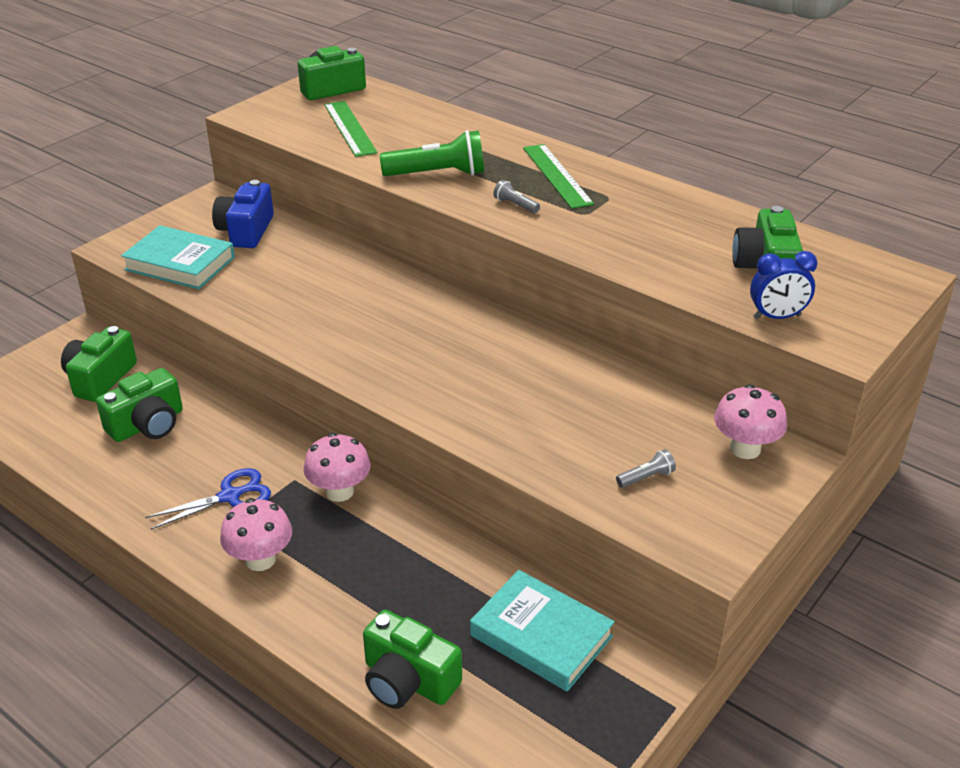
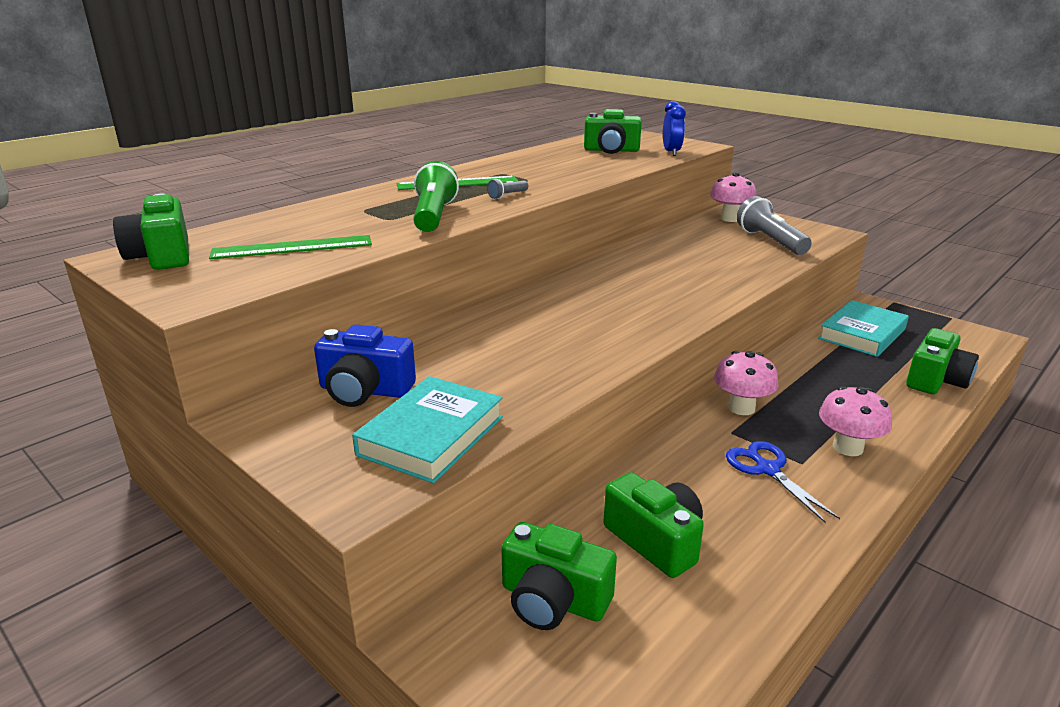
camera: 85 degrees left, 10 degrees down
(646, 477) = (770, 241): grey flashlight -> grey flashlight, size x2.17

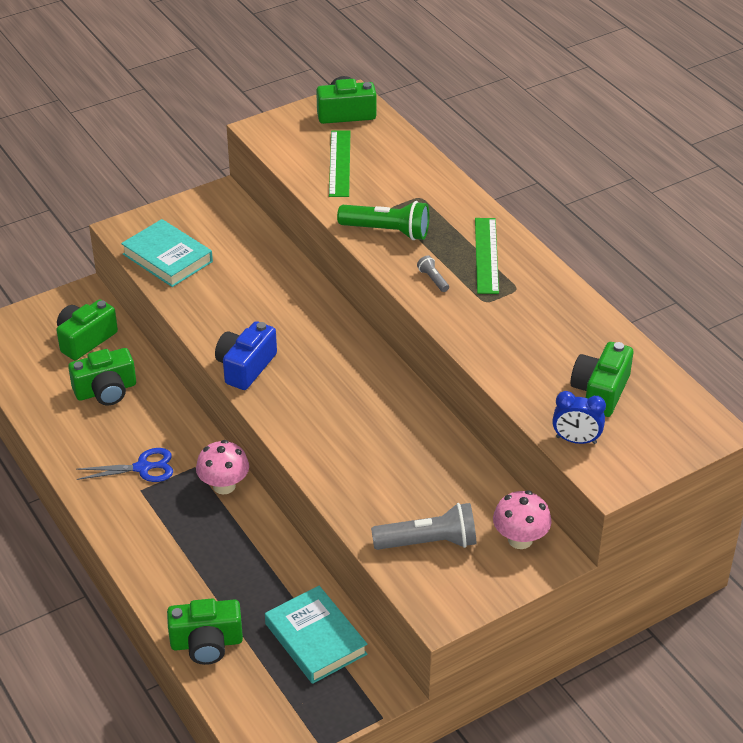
camera: 105 degrees right, 15 degrees up
(364, 390) = (232, 236): blue camera -> blue camera (245, 367)
(847, 447) = (144, 524): pink mushroom -> none
(936, 380) = (206, 643): green camera -> green camera turned 60 degrees counterclockwise

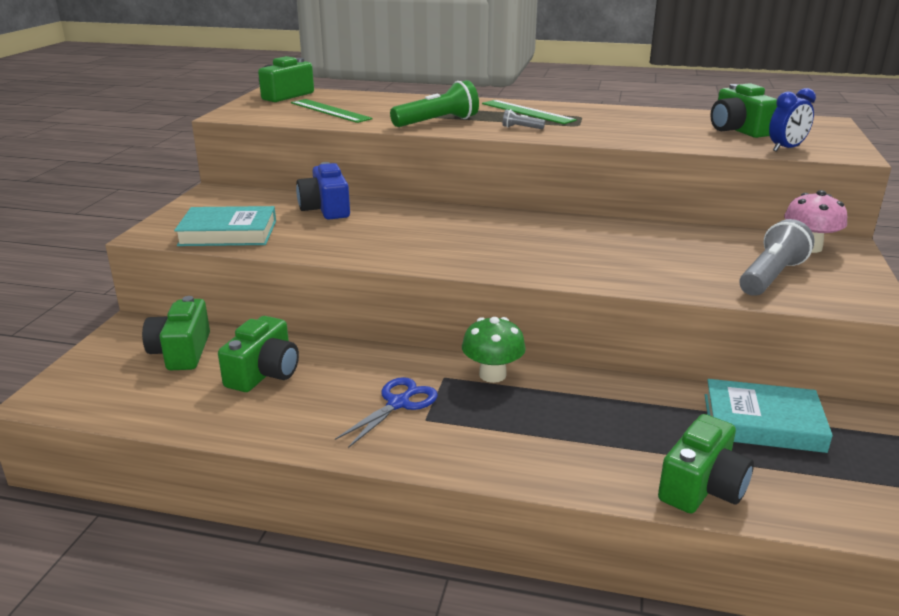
camera: 45 degrees left, 15 degrees down
(224, 486) = (492, 375): pink mushroom -> green mushroom
(245, 367) = (426, 257): blue camera -> blue camera (326, 209)

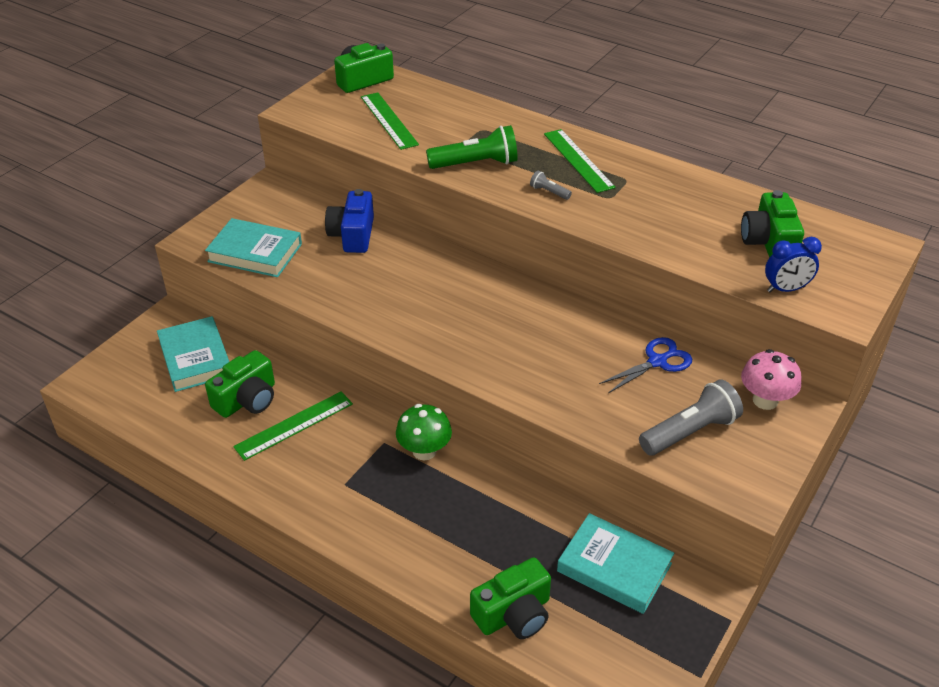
camera: 20 degrees right, 15 degrees up
(181, 352) = (195, 358): green camera -> turquoise book
(333, 383) = (294, 425): none -> green ruler
(398, 403) = (332, 461): blue scissors -> blue scissors (657, 362)

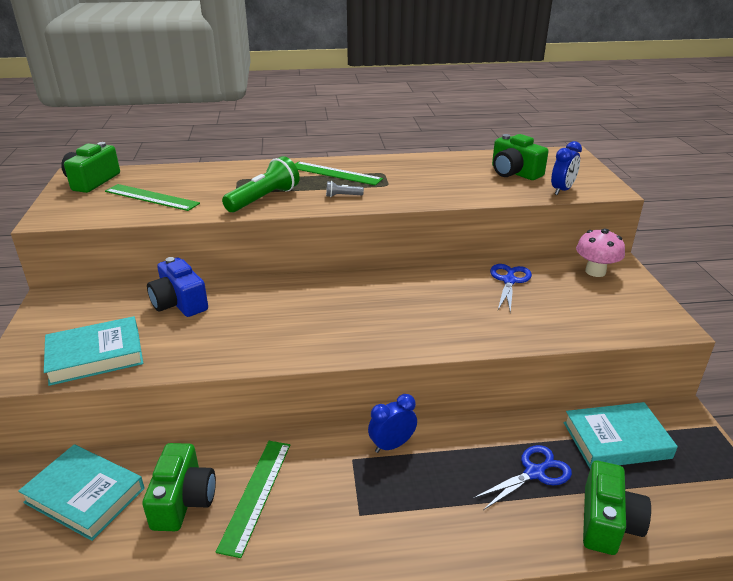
camera: 40 degrees left, 10 degrees down
(424, 451) = (392, 445): green mushroom -> blue clock
(506, 543) = (534, 473): none -> blue scissors
(689, 431) = (586, 310): grey flashlight -> none

